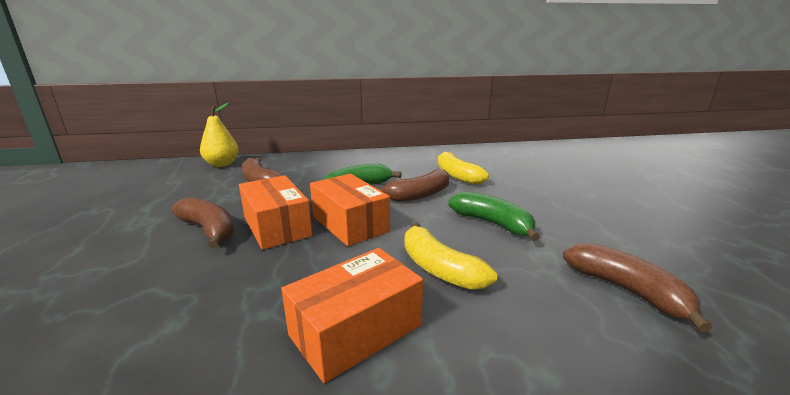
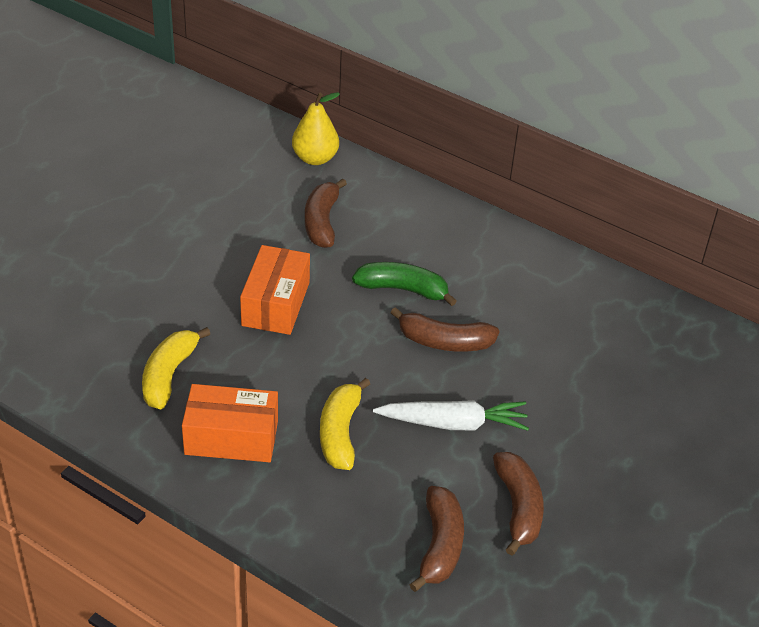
camera: 40 degrees right, 20 degrees up
(209, 230) = (223, 275): brown banana -> brown banana (518, 508)
(350, 224) = (334, 339): orange box -> none
(457, 175) = (533, 337): yellow banana -> yellow banana (169, 375)
(493, 223) = (453, 423): green banana -> white carrot

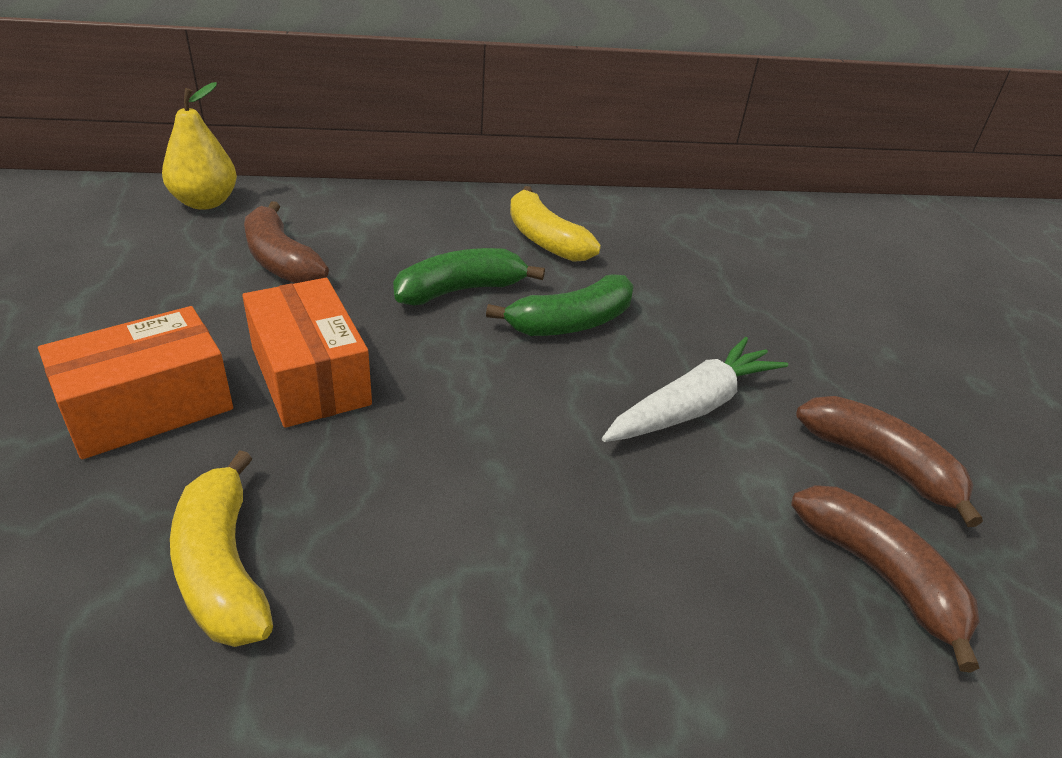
camera: 40 degrees left, 5 degrees down
(231, 437) = (432, 608): orange box -> orange box (148, 407)
(340, 433) = (581, 498): yellow banana -> yellow banana (544, 239)
(444, 342) = (571, 323): brown banana -> green banana

